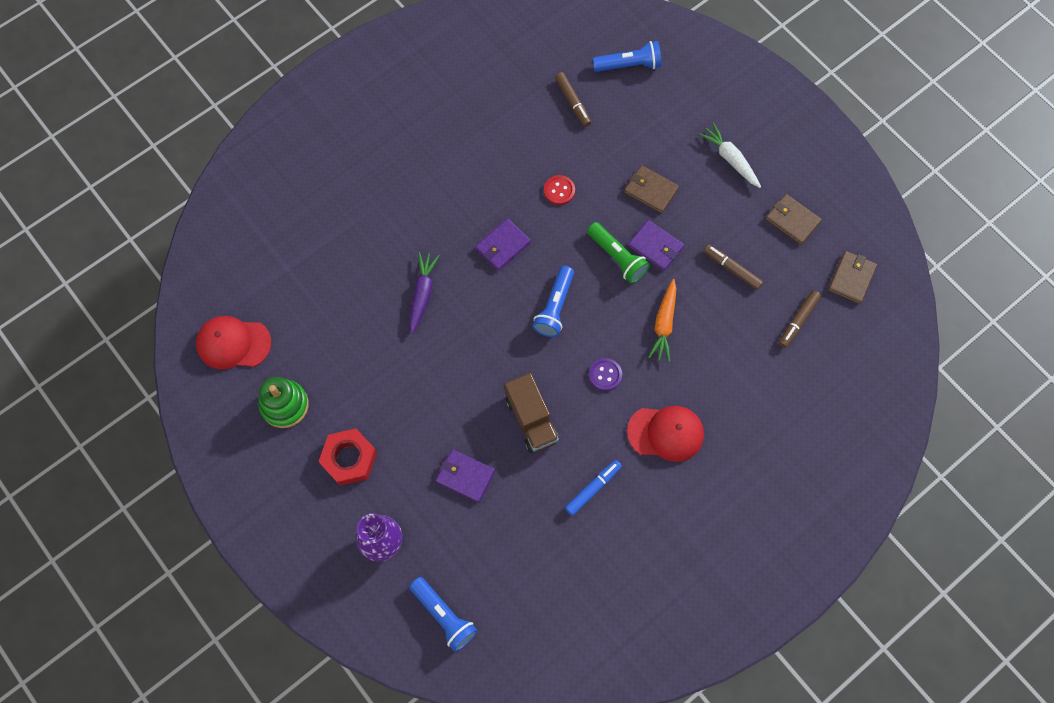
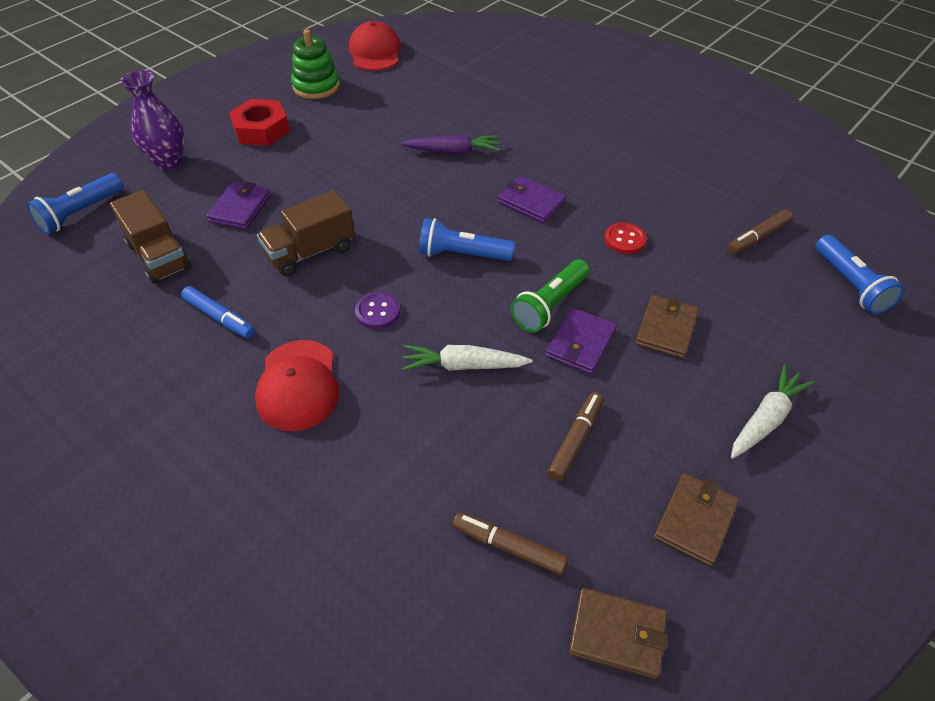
camera: 80 degrees right, 20 degrees down
(514, 540) = (159, 256): none -> brown truck
(664, 324) = (463, 365): orange carrot -> white carrot

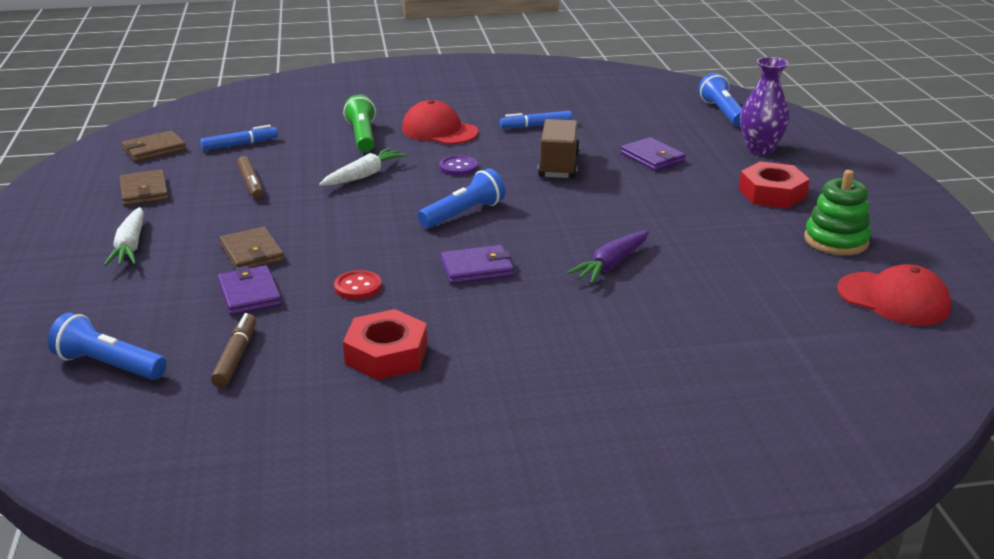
camera: 130 degrees right, 20 degrees down
(159, 256) = (631, 123): brown truck -> none
(509, 547) = (239, 144): brown marker -> blue marker
(550, 305) = (355, 223): green flashlight -> green flashlight (362, 136)
(580, 343) = (305, 217): purple wallet -> purple wallet (249, 294)
(665, 182) = (386, 354): none -> red nut

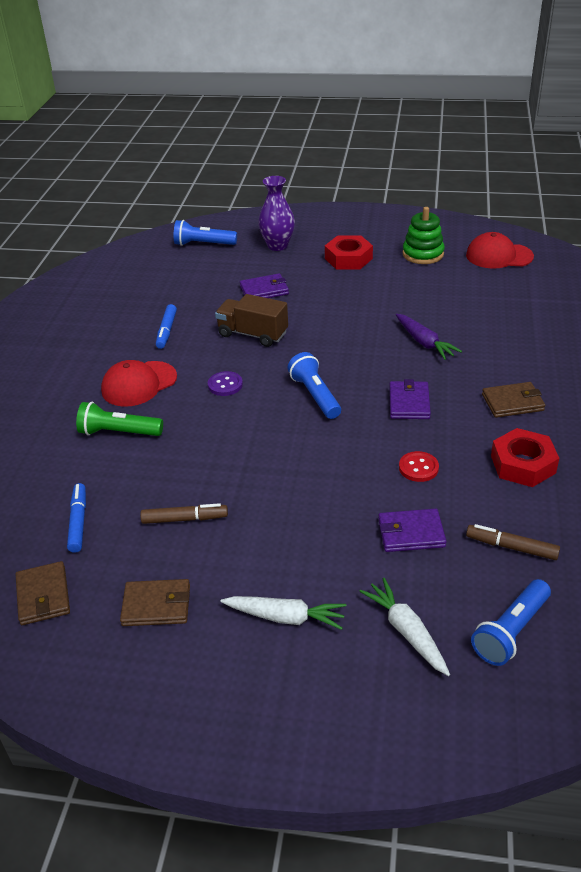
camera: 70 degrees left, 10 degrees up
(252, 253) = (335, 527): brown wallet -> brown wallet (512, 402)
(364, 175) = (209, 441): white carrot -> white carrot (406, 631)
(893, 299) = (499, 256): red cap -> red cap turned 135 degrees counterclockwise

